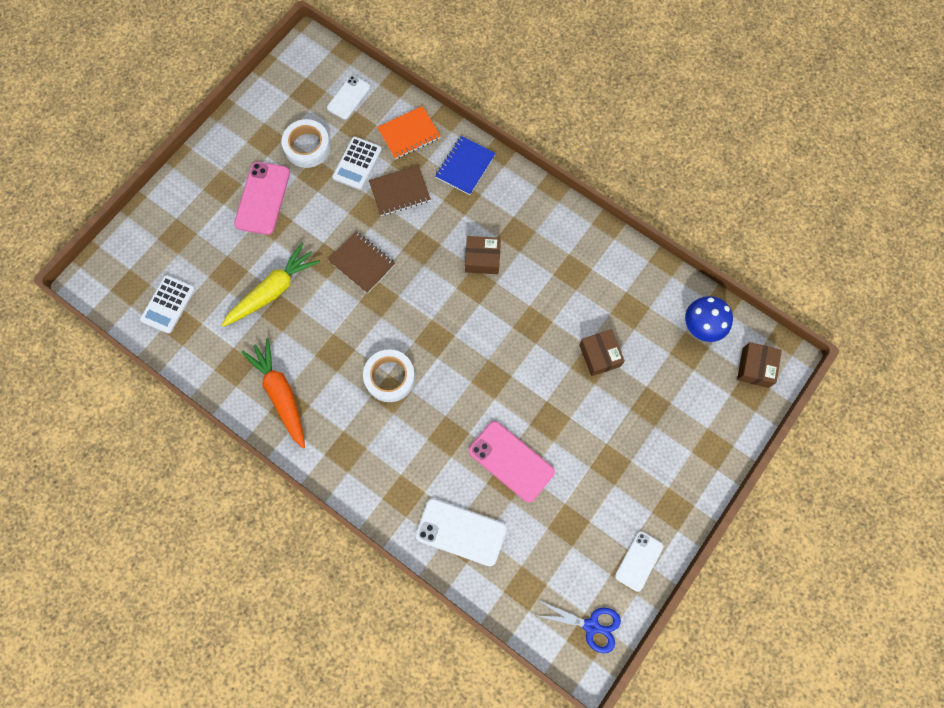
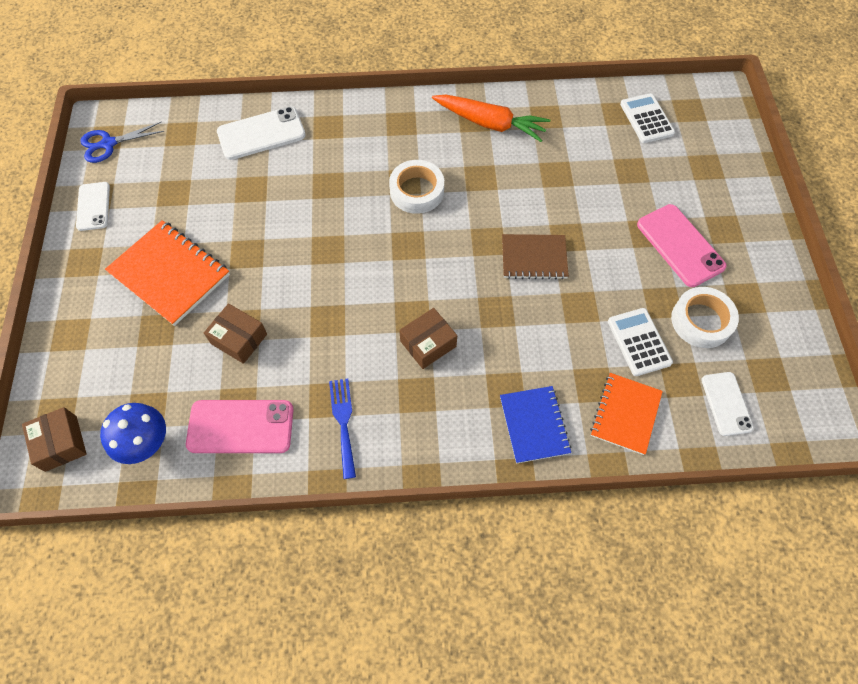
camera: 140 degrees right, 10 degrees down
(273, 290) = (581, 184): yellow carrot -> none
(400, 192) = (570, 347): brown notebook -> none
(511, 461) = (258, 202): pink phone -> pink phone (240, 426)
(573, 250) = (343, 422): none -> blue fork
(615, 446) = (170, 274): none -> orange notebook

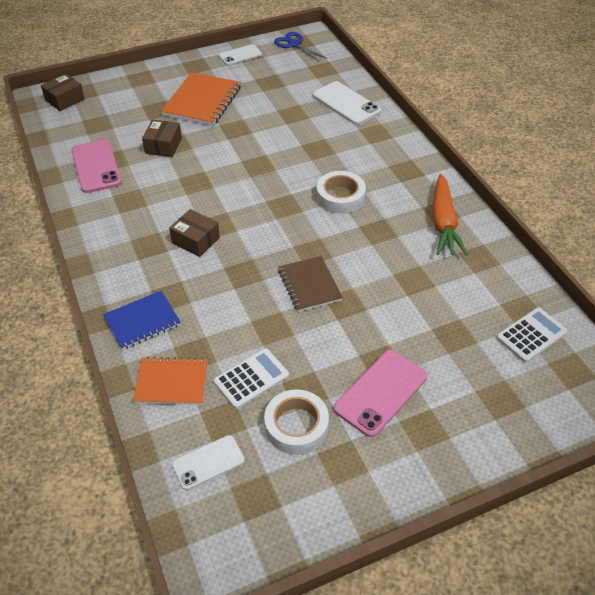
camera: 70 degrees right, 15 degrees down
(146, 443) = (73, 131): blue mushroom -> none
(343, 422) = (113, 213): blue fork -> none

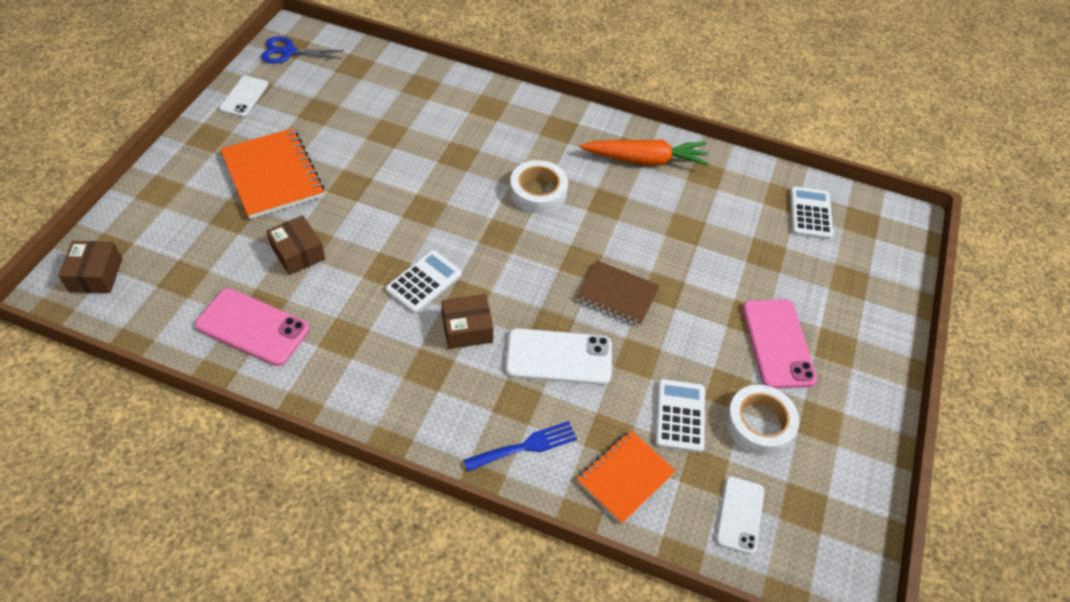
camera: 50 degrees left, 5 degrees up
(142, 321) = (526, 446): blue notebook -> blue fork
(206, 201) = (424, 282): none -> white calculator
(346, 103) = (424, 91): white phone -> white phone (559, 357)
(443, 223) = (645, 160): orange carrot -> orange carrot turned 45 degrees counterclockwise

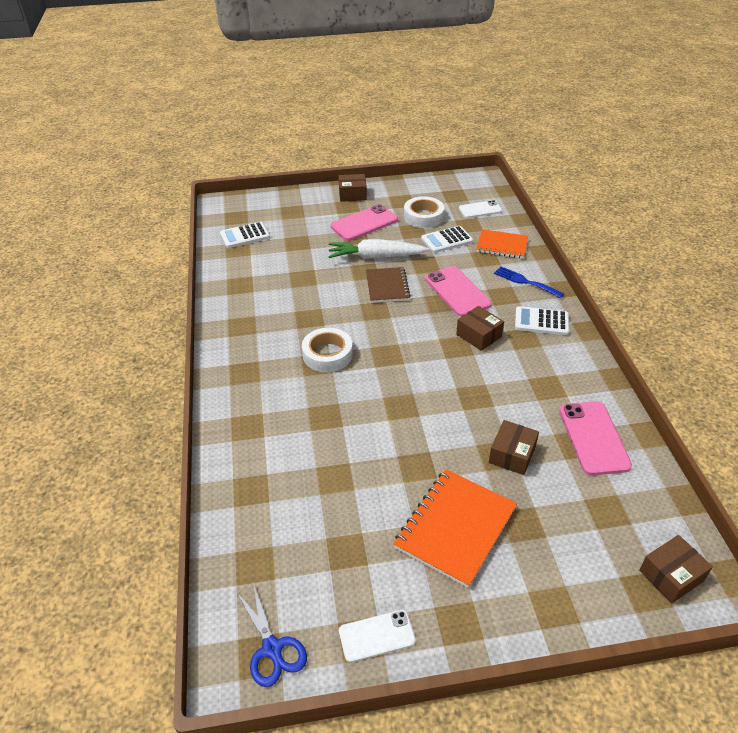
camera: 115 degrees left, 10 degrees down
(424, 282) = (465, 372): white calculator -> white calculator (541, 322)
(559, 357) = (457, 292): white phone -> pink phone
(645, 160) = (247, 315): orange carrot -> none
(687, 315) = (375, 257): none -> white carrot
(868, 369) = (352, 194): none -> brown box

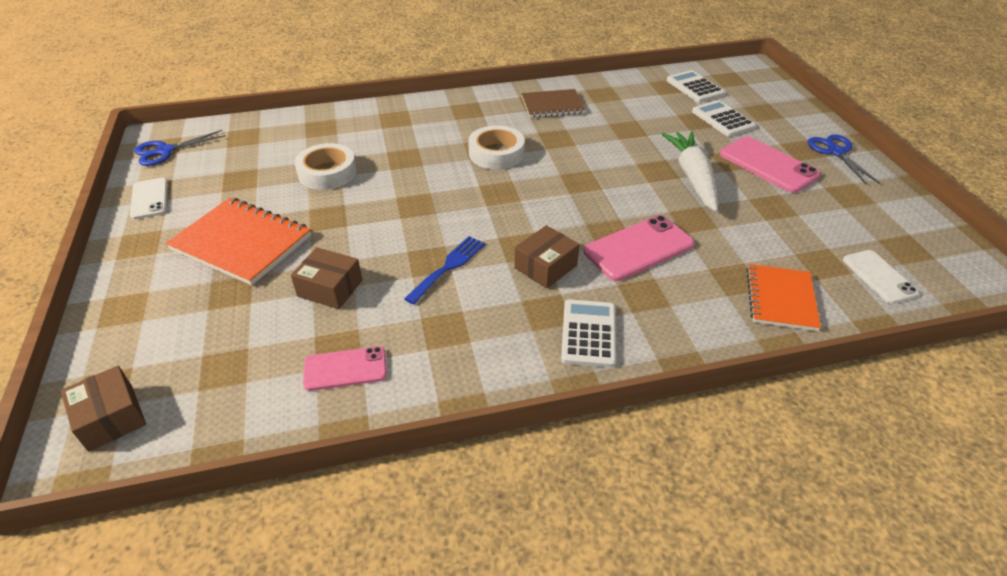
camera: 85 degrees right, 0 degrees up
(352, 194) = (836, 152): brown box -> blue scissors
(387, 286) = (631, 188): brown notebook -> brown notebook (552, 105)
(423, 217) = (817, 216): white tape -> white tape (327, 173)
(447, 240) = (765, 239): white calculator -> white calculator (722, 119)
(525, 282) = (687, 321): blue fork -> blue fork (448, 267)
(593, 438) = (345, 369): pink phone -> pink phone, size x0.64

